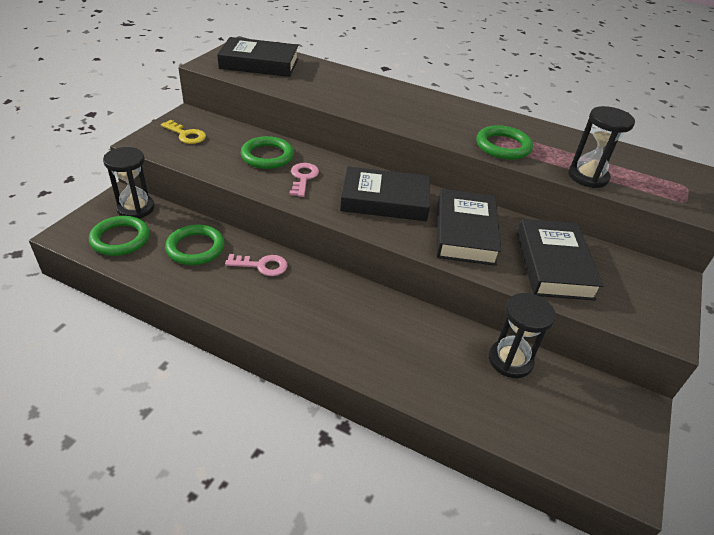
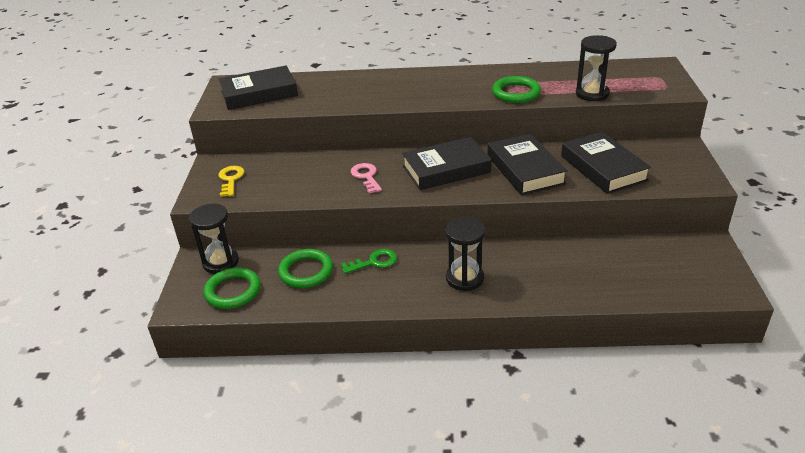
camera: 20 degrees left, 5 degrees down
(186, 135) = (231, 179): yellow key -> yellow key turned 105 degrees counterclockwise
(262, 265) = (374, 262): pink key -> green key
(267, 156) = (320, 171): green ring -> none
(510, 360) = (610, 250): black hourglass -> black hourglass (464, 278)

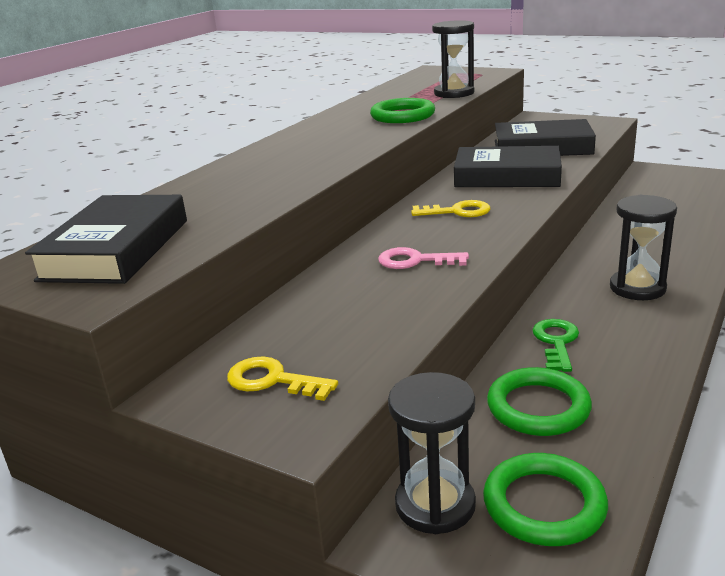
camera: 60 degrees left, 10 degrees down
(446, 169) = (457, 211): black book -> yellow key

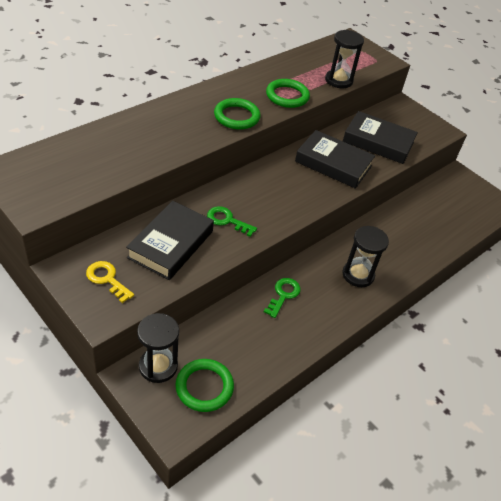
camera: 10 degrees right, 20 degrees up
(116, 249) = (59, 172): black book -> black book (171, 244)
(415, 261) = (227, 220): pink key -> green key
(457, 211) = (279, 186): yellow key -> none
(538, 407) = (242, 333): green ring -> green ring (236, 117)

